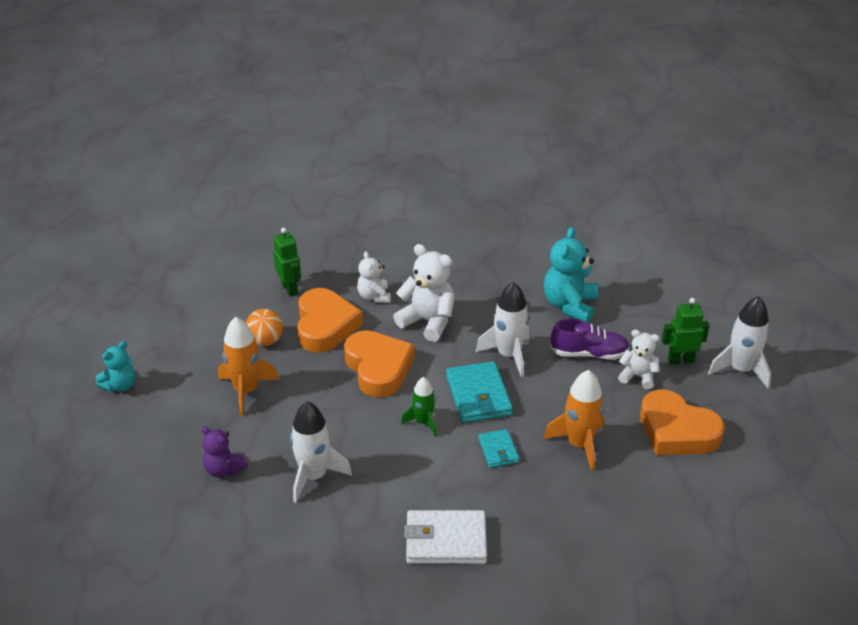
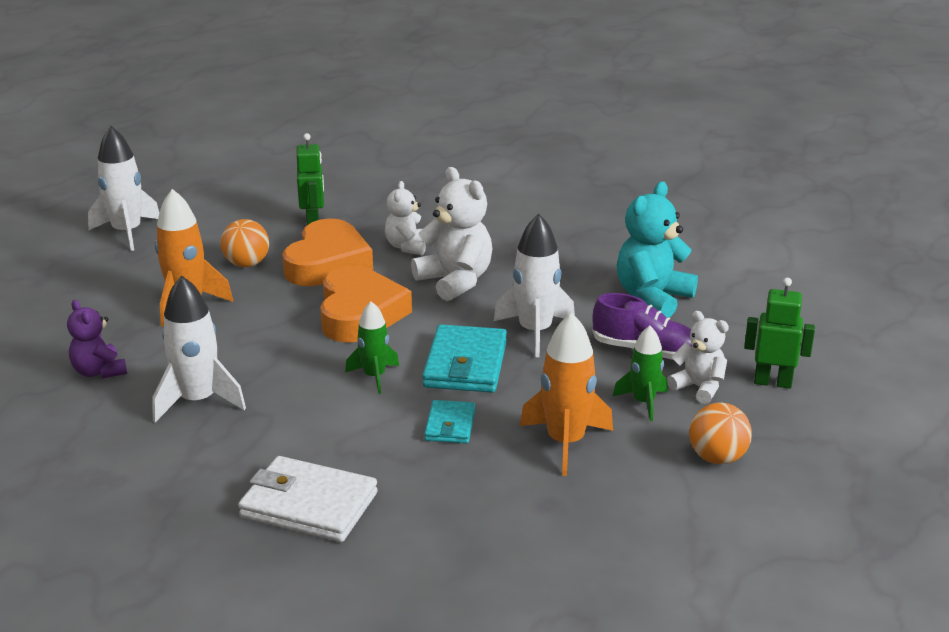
camera: 20 degrees right, 10 degrees down
(120, 385) = (54, 273): turquoise teddy bear -> none
(610, 398) = (643, 402): none -> green rocket
(677, 431) = (717, 458): orange heart -> orange ball
(740, 369) = (857, 410): white rocket -> white rocket (127, 232)

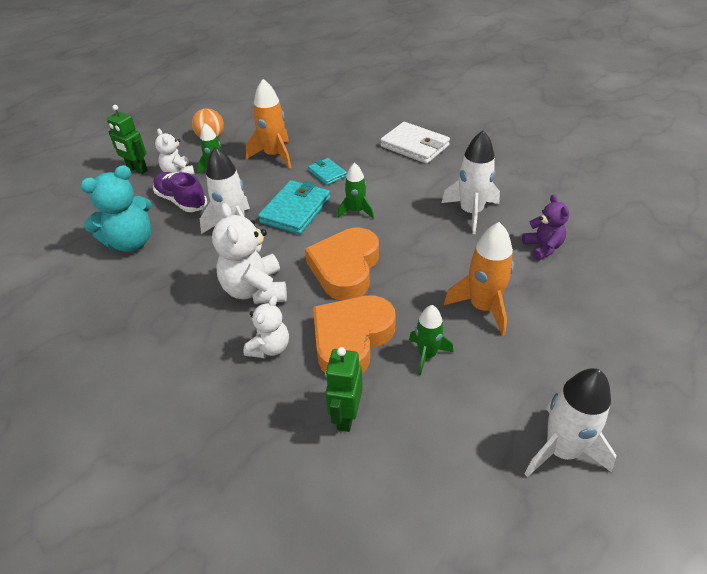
camera: 160 degrees left, 15 degrees up
(247, 264) = (427, 355): orange ball -> green rocket
(450, 425) = (327, 173): turquoise wallet -> turquoise wallet turned 60 degrees counterclockwise

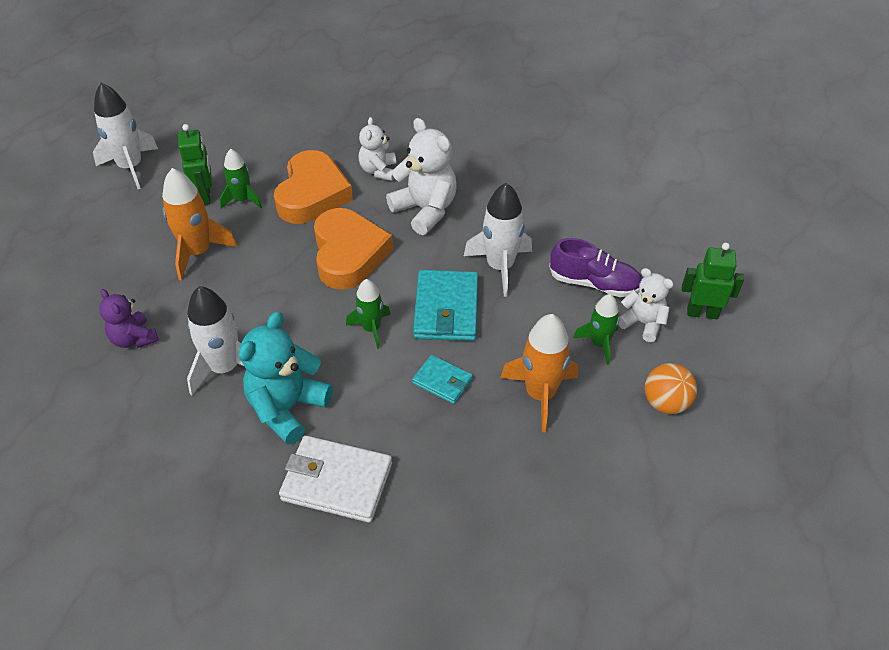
camera: 155 degrees right, 5 degrees up
(131, 242) = (593, 220): turquoise teddy bear -> turquoise teddy bear (287, 408)
(346, 416) = (293, 146): green robot -> green robot (205, 196)

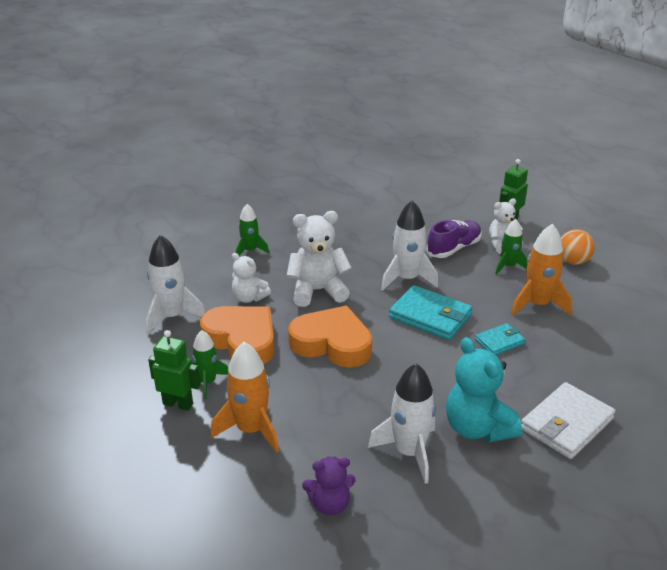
camera: 60 degrees left, 15 degrees down
(131, 167) = (79, 444): white rocket -> white rocket (172, 316)
(371, 328) = (423, 358): green rocket -> green rocket (250, 251)

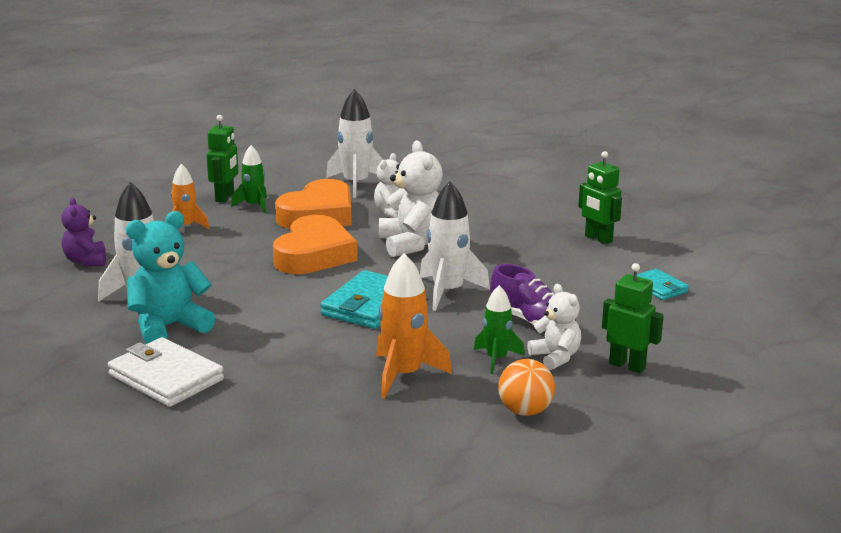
camera: 85 degrees right, 10 degrees down
(250, 251) = (487, 207): green rocket -> none
(251, 430) = (186, 226): orange rocket -> orange rocket, size x0.63
(320, 210) = (598, 239): none -> green robot
(499, 341) = (320, 345): turquoise wallet -> turquoise wallet (659, 287)

